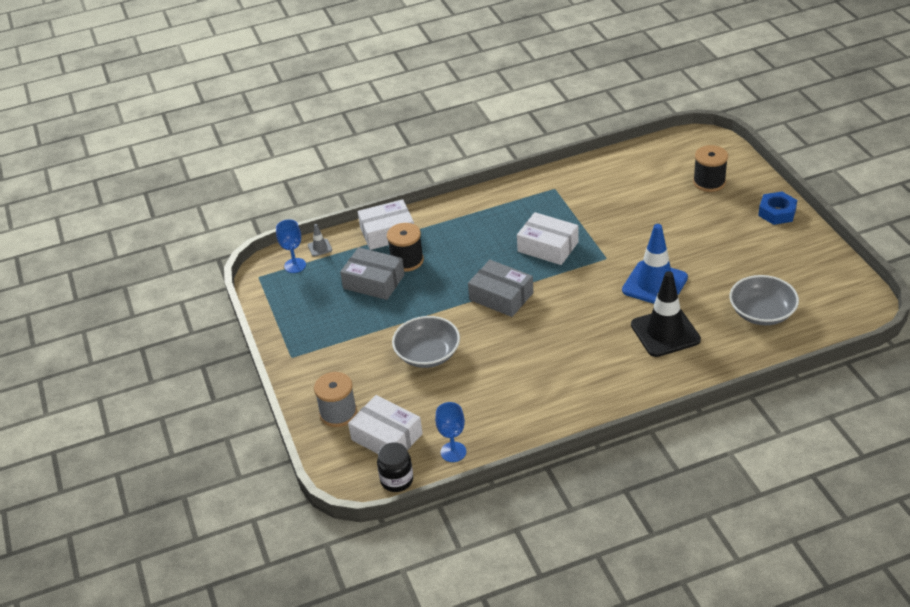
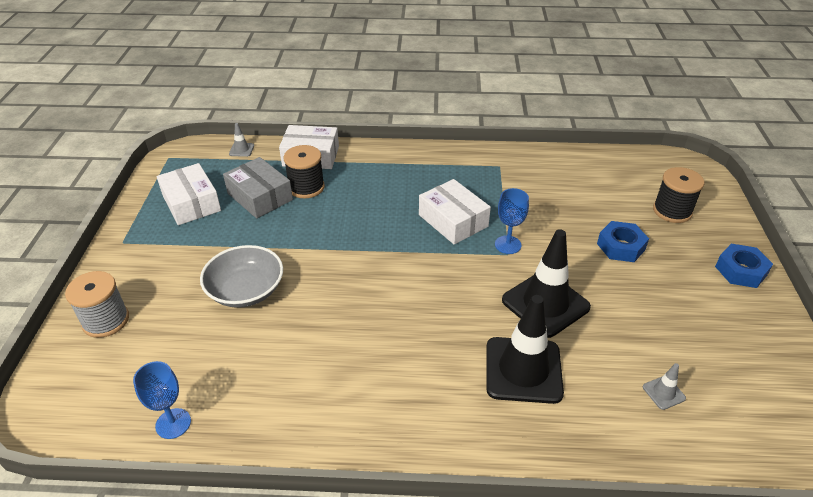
camera: 20 degrees right, 0 degrees up
(295, 265) = (207, 158): blue goblet -> blue goblet (508, 245)
(386, 437) = (124, 370): white box -> white box (191, 203)
(397, 480) = (85, 432): black jar -> none
(501, 296) = (368, 255): grey box -> none
(654, 284) = (545, 304): blue traffic cone -> black traffic cone
(685, 223) = (621, 246): none -> blue nut
(762, 313) = (663, 392): grey bowl -> grey traffic cone

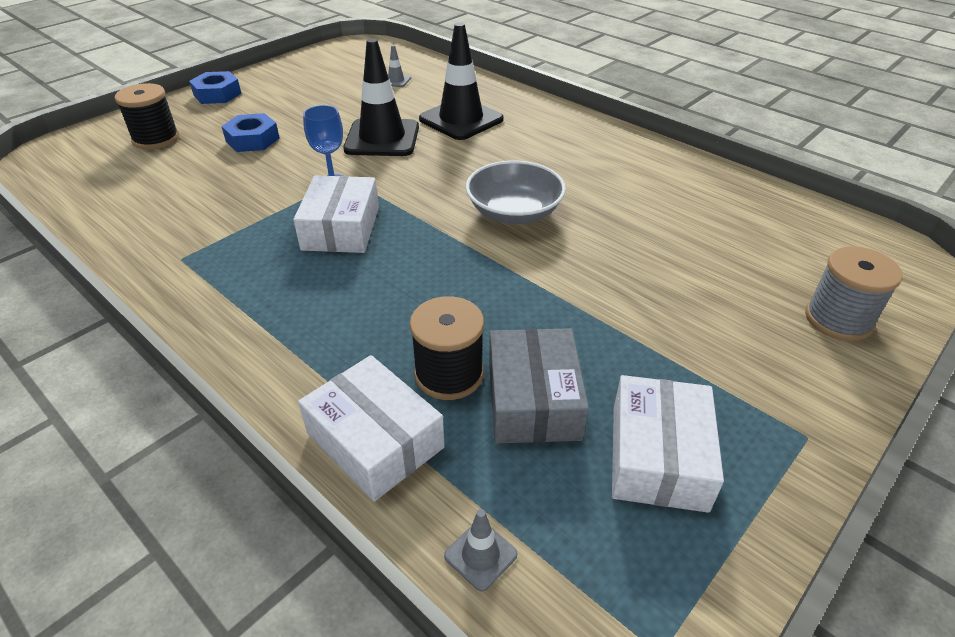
camera: 140 degrees left, 0 degrees up
(173, 423) = (768, 201): blue goblet -> none
(246, 290) = (643, 272): grey bowl -> grey bowl (514, 212)

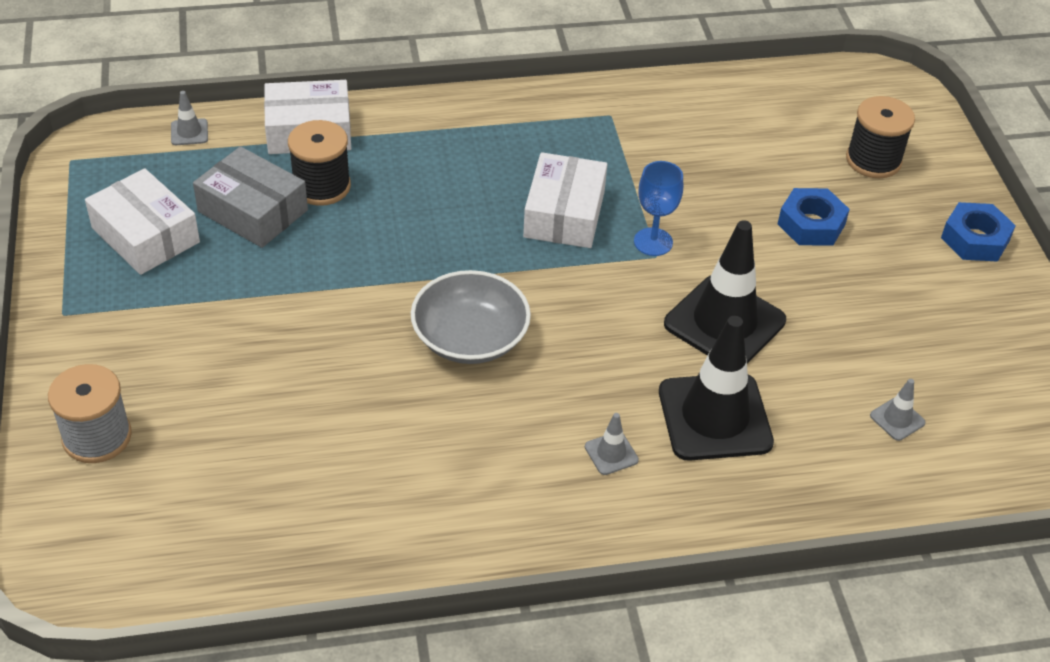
camera: 125 degrees right, 5 degrees up
(341, 228) = (564, 214): white box -> white box turned 60 degrees clockwise
(529, 136) = (611, 453): none -> grey traffic cone

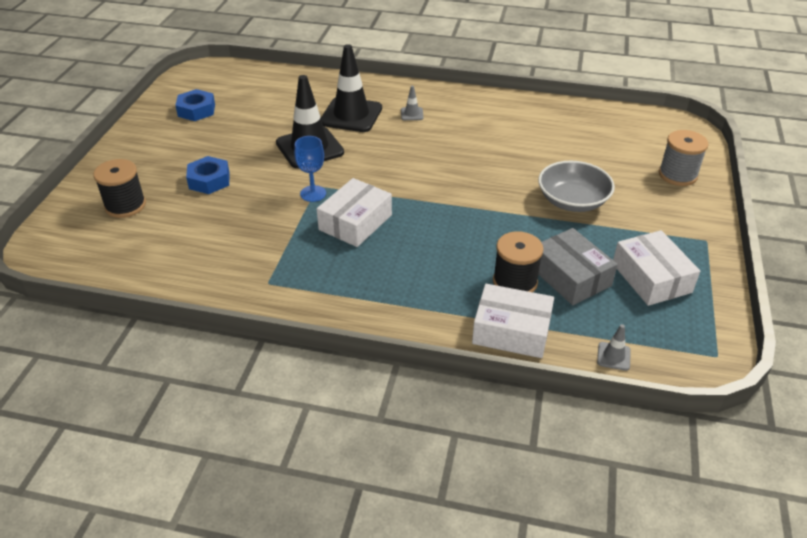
camera: 155 degrees left, 5 degrees down
(470, 338) = (455, 172): grey bowl -> grey bowl (572, 201)
(897, 419) = (266, 97): grey traffic cone -> none
(975, 239) = (128, 152): blue nut -> blue nut (196, 110)

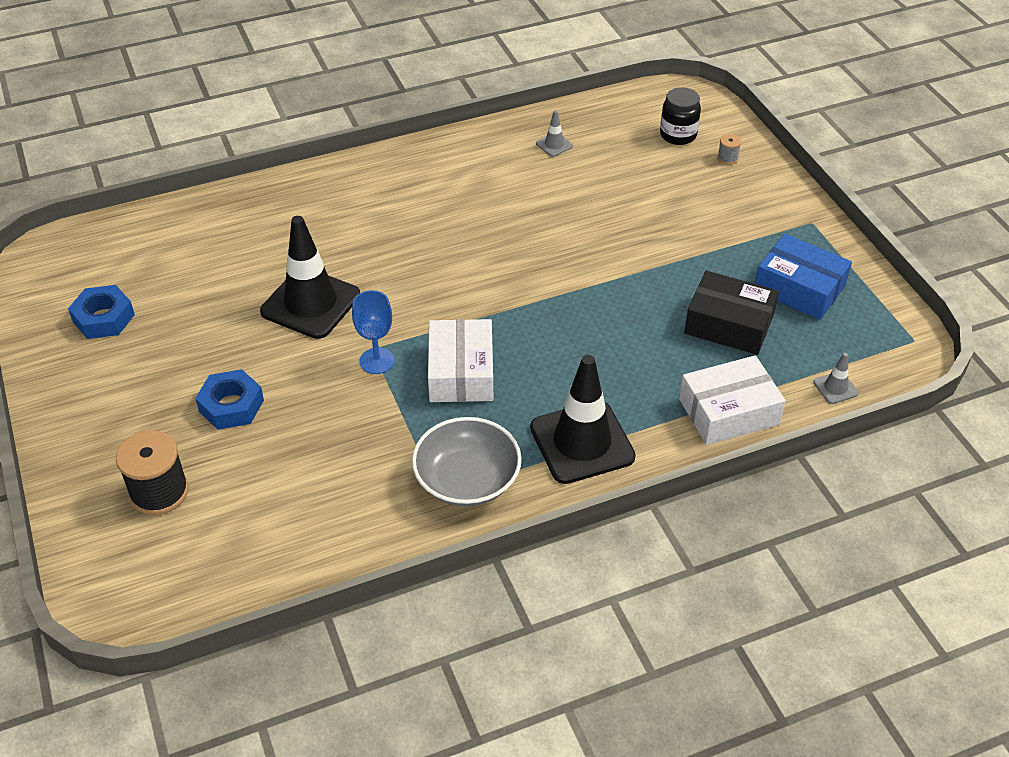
camera: 35 degrees left, 5 degrees up
(351, 115) = (316, 236): black traffic cone -> black traffic cone (582, 442)
(412, 114) = (387, 203): grey traffic cone -> grey traffic cone (554, 145)
(515, 282) = (685, 357): black spool -> none
(570, 276) = (729, 324): grey box -> black box
(572, 201) = (657, 236): grey bowl -> grey bowl (467, 479)
(651, 278) = (799, 288): white box -> blue box
(652, 147) = (678, 135): none -> black jar
(677, 175) = (727, 158): grey spool -> grey spool, size x0.46

